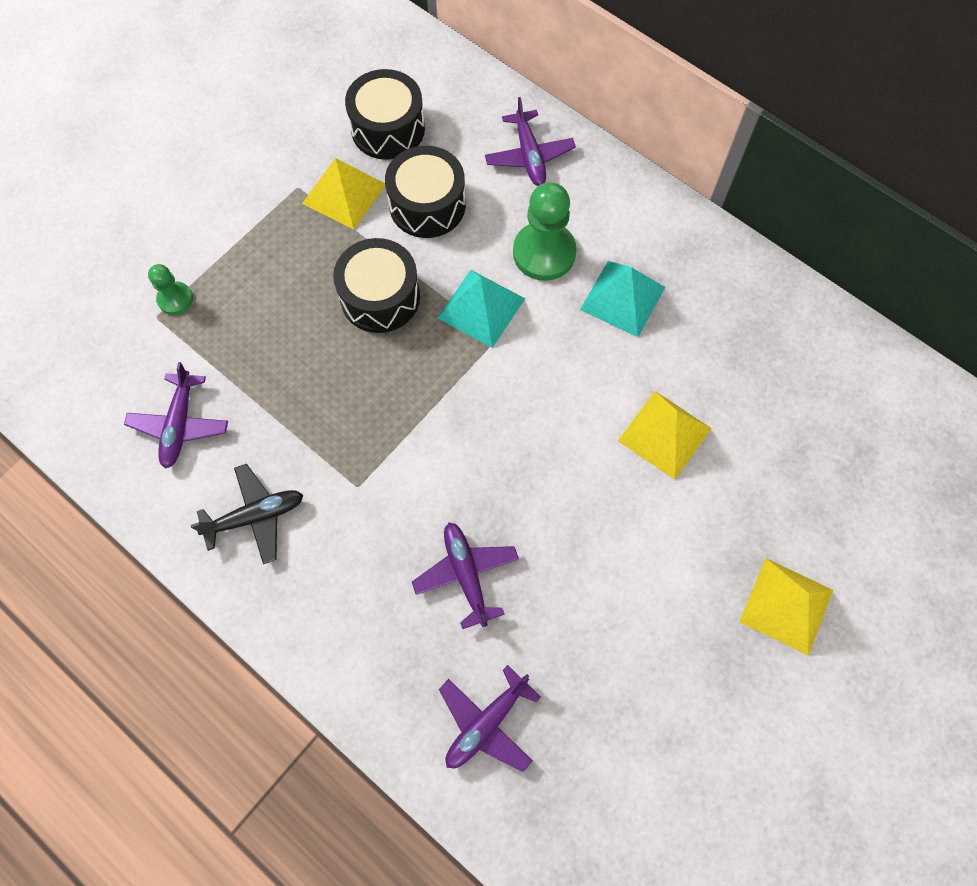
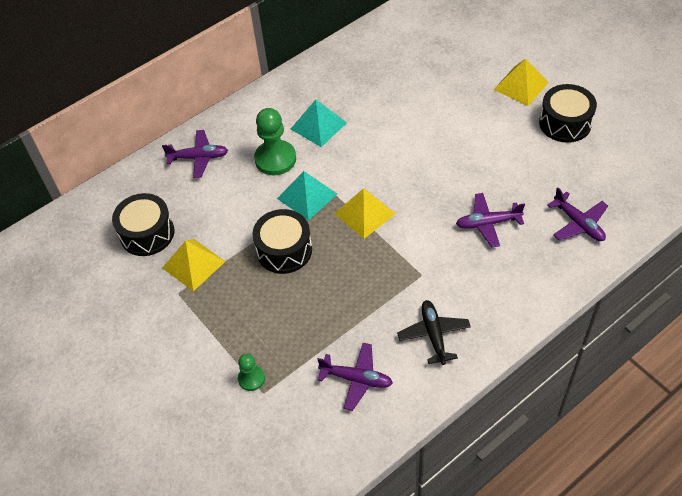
camera: 75 degrees left, 15 degrees down
(427, 205) = (219, 217): black drum -> black drum (565, 123)
(664, 434) = (413, 119): yellow pyramid -> yellow pyramid (364, 213)

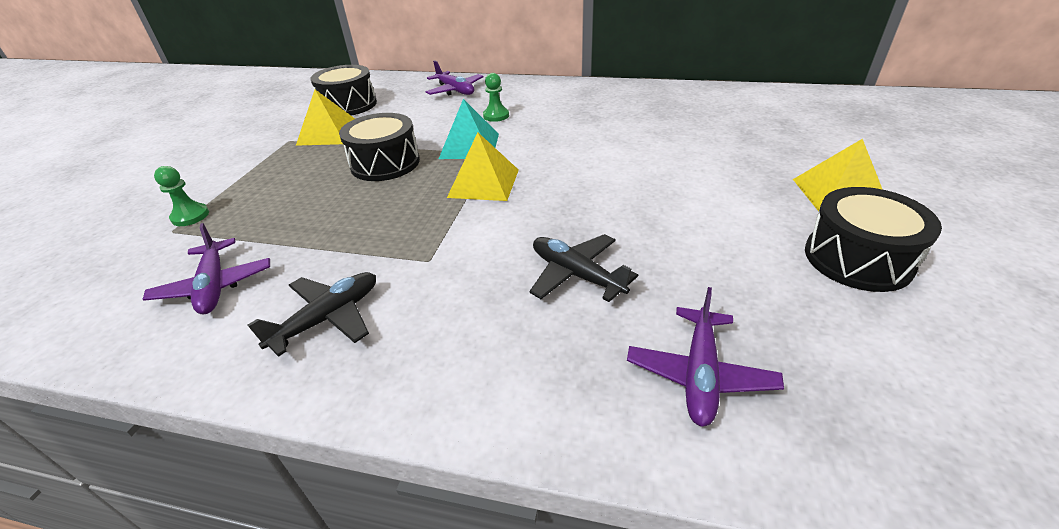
camera: 50 degrees right, 15 degrees down
(275, 159) = (496, 116): green pawn -> green pawn, size x0.54
(318, 125) = (565, 116): turquoise pyramid -> none
(487, 223) = (576, 275): purple plane -> black plane

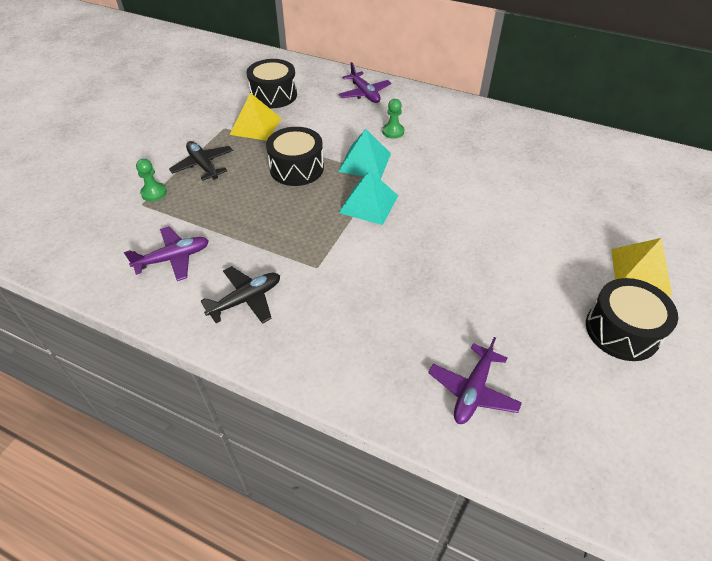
camera: 10 degrees right, 10 degrees up
(214, 286) = (173, 258): purple plane -> purple plane turned 105 degrees counterclockwise
(484, 183) = (368, 204): yellow pyramid -> turquoise pyramid
(576, 275) = (416, 301): black plane -> black plane (203, 165)

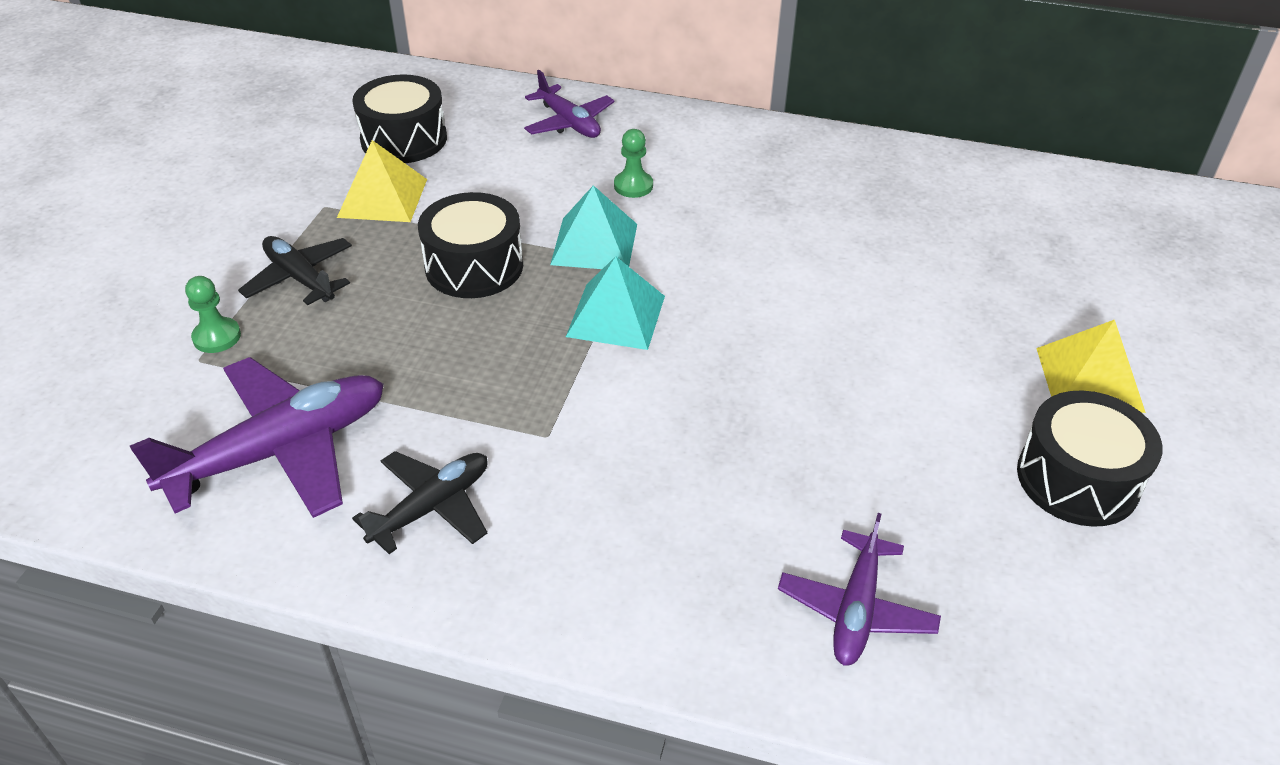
camera: 10 degrees left, 5 degrees down
(173, 258) = (281, 450): purple plane -> purple plane, size x1.67

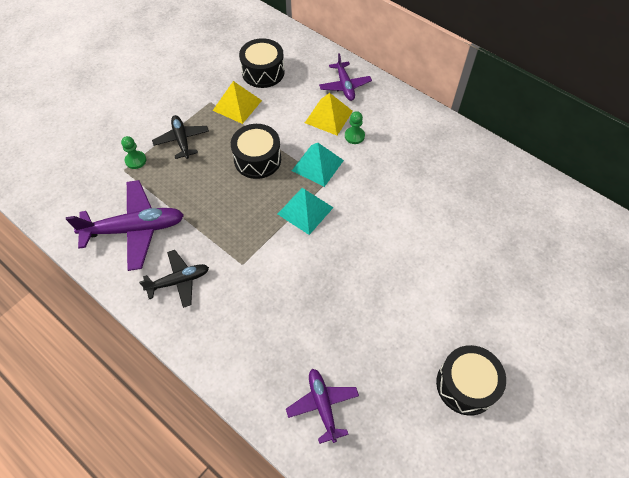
camera: 25 degrees right, 15 degrees up
(856, 609) = (322, 405): purple plane -> purple plane turned 120 degrees clockwise
(1089, 379) = (510, 333): yellow pyramid -> yellow pyramid (328, 116)

